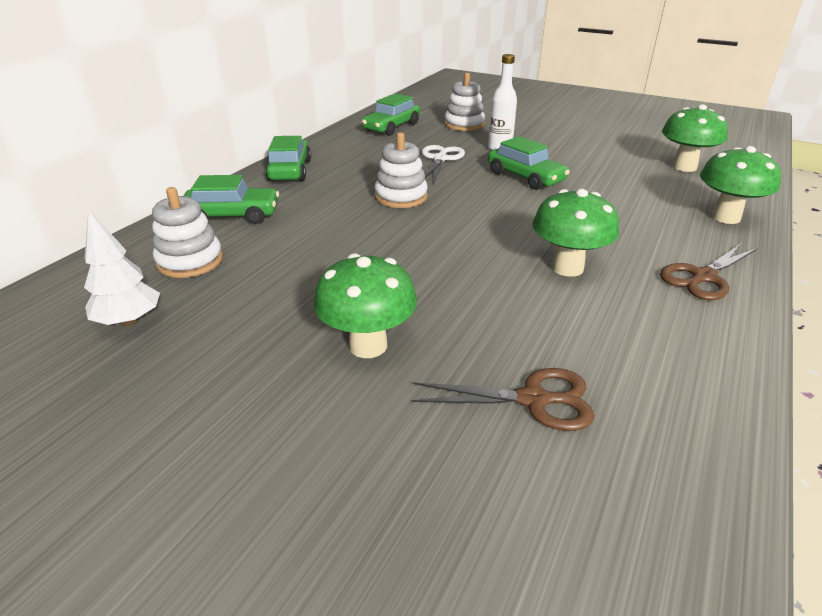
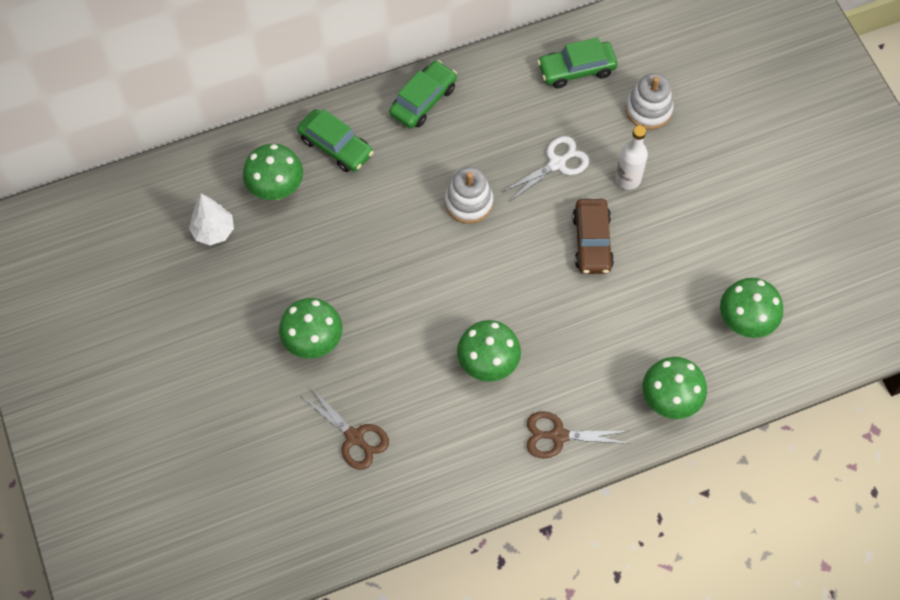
camera: 40 degrees right, 30 degrees up
(190, 261) = (276, 189): white stacking toy -> green mushroom
(525, 177) = (592, 242): green car -> brown car

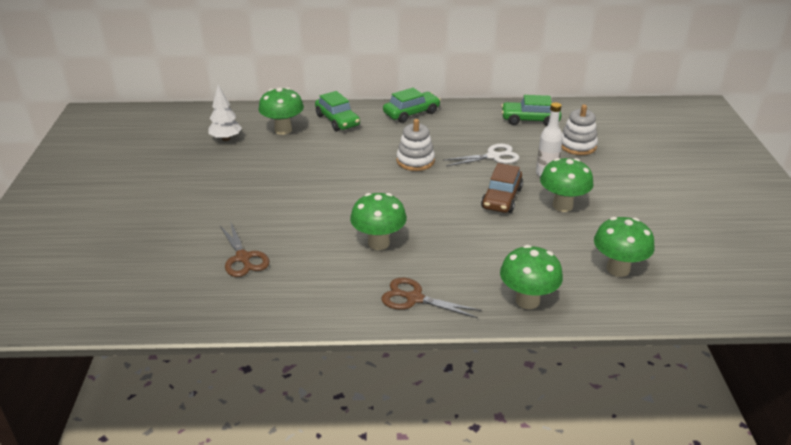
camera: 20 degrees right, 30 degrees down
(313, 342) = (252, 202): green mushroom -> green mushroom (562, 206)

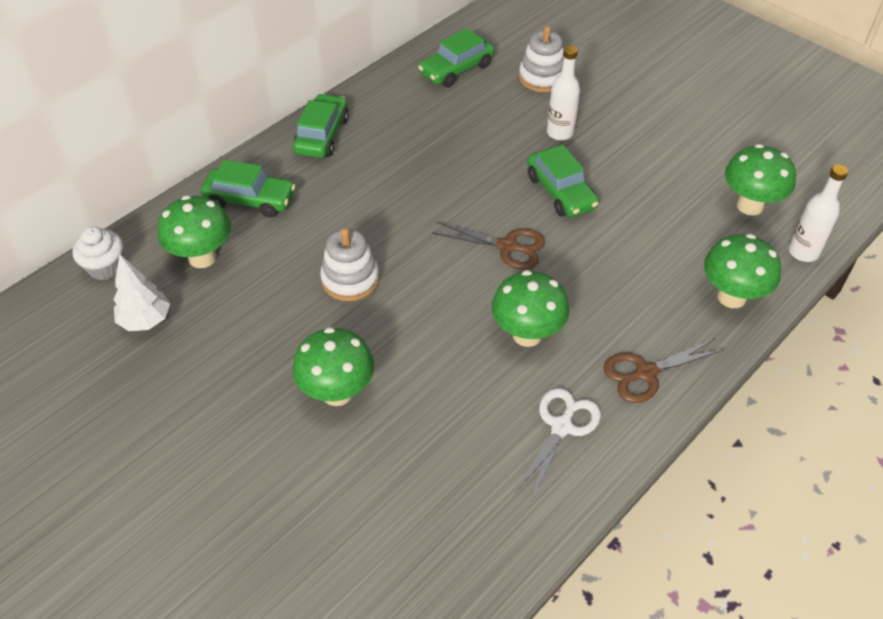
camera: 45 degrees left, 15 degrees up
(241, 113) = (105, 267): none -> white cupcake
(243, 258) = (421, 467): brown scissors -> brown scissors (507, 246)
(415, 161) = (417, 201): white stacking toy -> white stacking toy (350, 279)
(493, 156) = (485, 142): white scissors -> white scissors (562, 427)
(501, 198) = (561, 191): brown car -> green car
(562, 206) = (622, 163): green mushroom -> green mushroom (337, 393)
(618, 311) = (803, 252): none -> white bottle

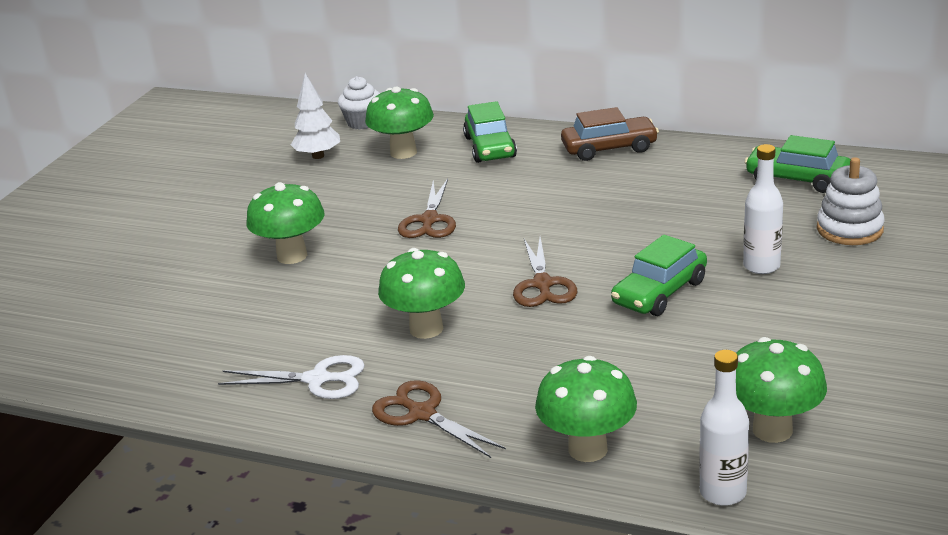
camera: 70 degrees right, 20 degrees down
(322, 135) = (609, 148): green car -> brown car
(350, 279) = (429, 220): white stacking toy -> brown scissors

